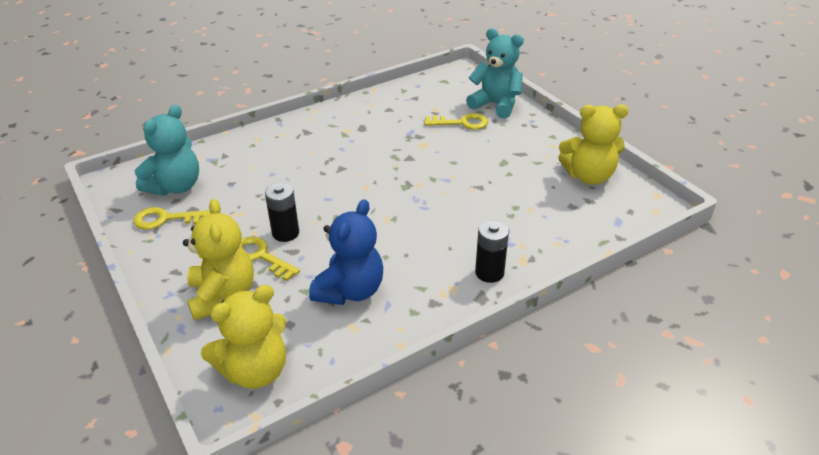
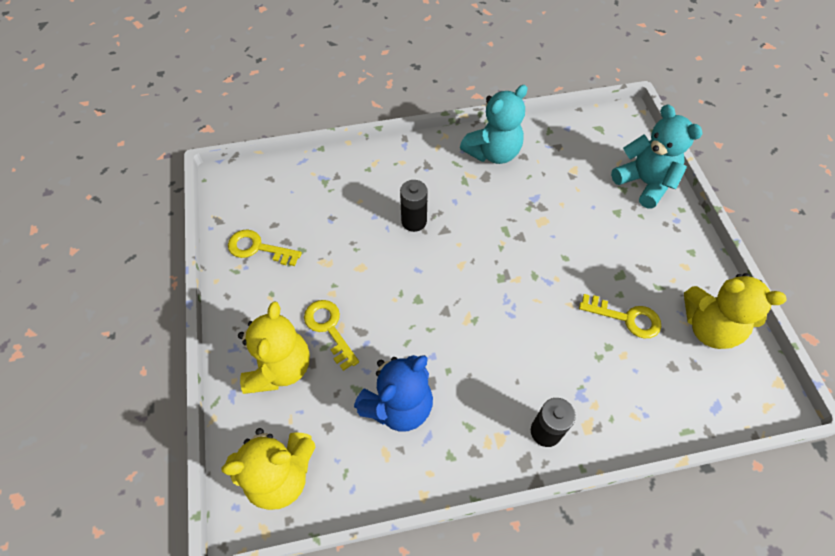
camera: 20 degrees right, 20 degrees up
(175, 186) = (279, 206): turquoise teddy bear -> turquoise teddy bear (493, 153)
(285, 233) = (362, 305): black battery -> black battery (414, 221)
(462, 123) = (596, 200): yellow key -> yellow key (626, 318)

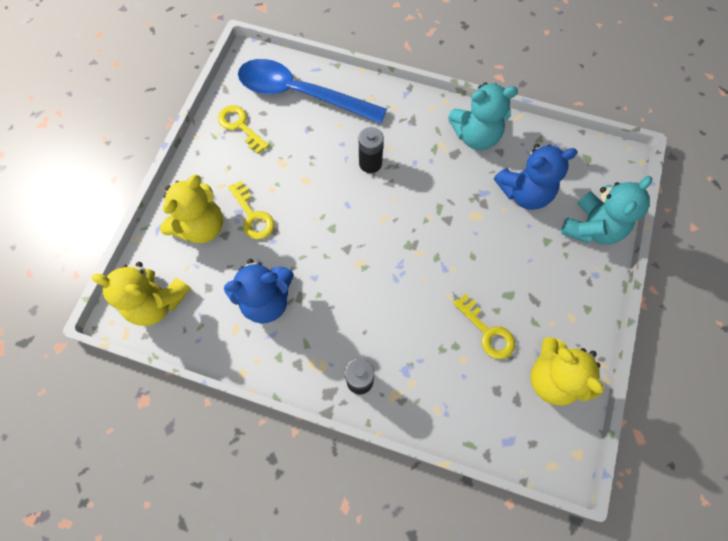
camera: 30 degrees right, 10 degrees up
(302, 190) = (301, 94): none -> blue spoon
(329, 328) = (253, 216): yellow key -> yellow key turned 150 degrees clockwise
(569, 181) = (524, 193): none -> blue teddy bear
(644, 183) = (591, 228): turquoise teddy bear -> turquoise teddy bear turned 45 degrees clockwise

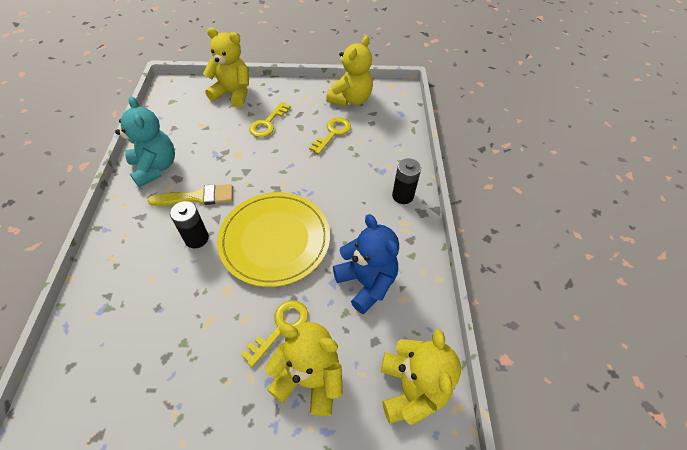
camera: 110 degrees left, 15 degrees down
(240, 126) = (160, 389): yellow key -> yellow key (267, 123)
(301, 94) = (106, 332): blue spoon -> none
(345, 229) = (275, 240): none -> yellow plate
(422, 169) = (197, 197): none -> yellow brush
(524, 193) = (210, 130): blue teddy bear -> none
(591, 228) = (233, 93): turquoise teddy bear -> yellow teddy bear

